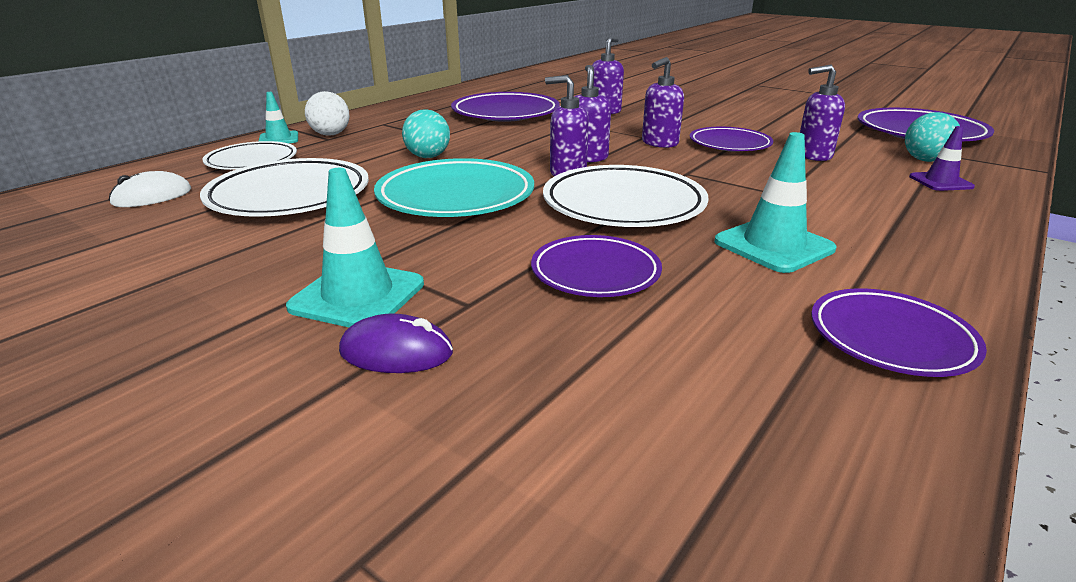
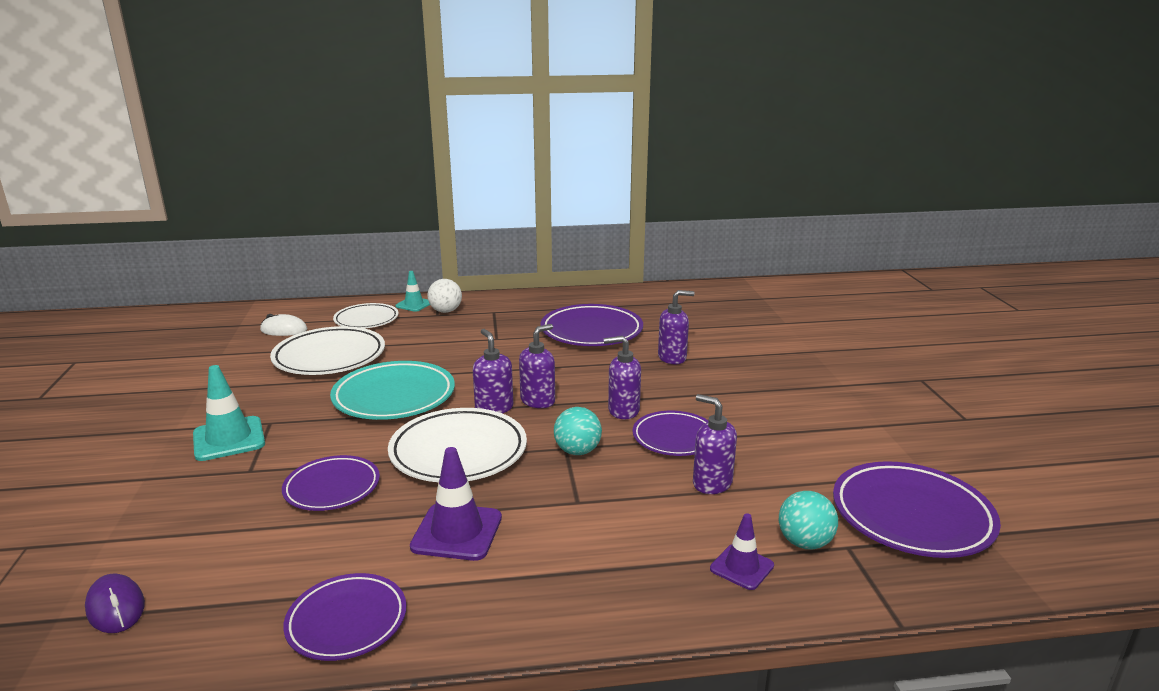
camera: 45 degrees right, 5 degrees down
(396, 352) = (181, 477): purple mouse -> purple mouse (115, 607)
(428, 157) = (452, 355): turquoise ball -> turquoise ball (577, 451)
(773, 245) = (457, 532): turquoise traffic cone -> purple traffic cone

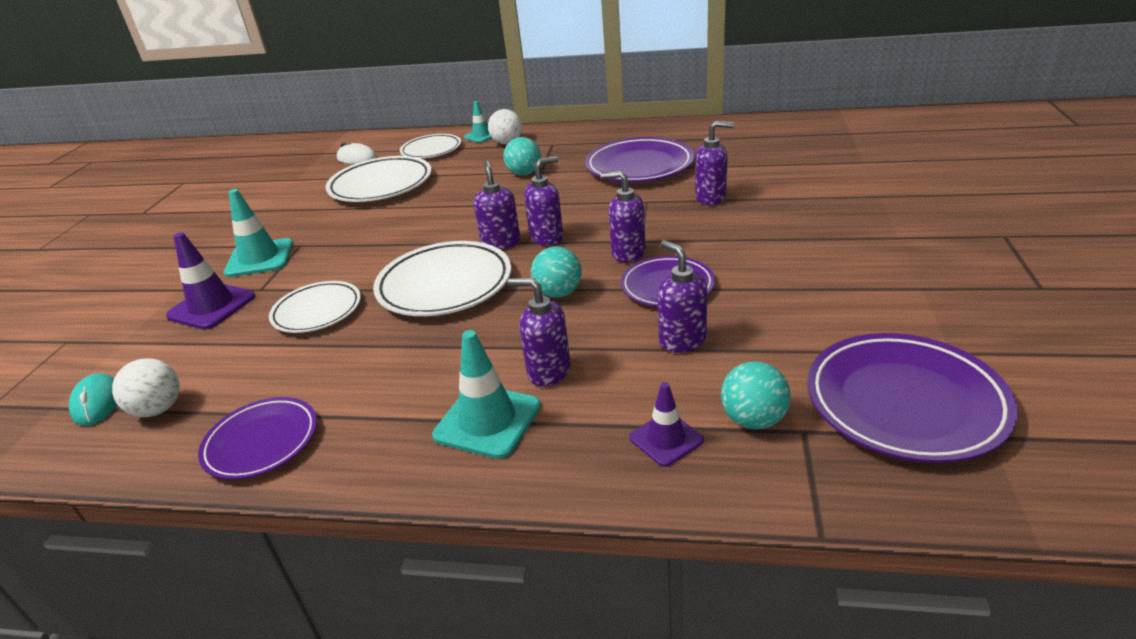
camera: 20 degrees right, 10 degrees up
(115, 607) = (97, 403): purple mouse -> turquoise mouse
(201, 604) = (159, 409): none -> white ball
(332, 488) = (317, 311): purple plate -> white plate
(394, 397) = (416, 226): turquoise plate -> none
(457, 532) = (401, 366): purple traffic cone -> purple traffic cone (212, 306)
(481, 341) = (524, 173): none -> turquoise ball
(573, 572) = (487, 421): none -> turquoise traffic cone
(606, 522) = (548, 371): none -> purple soap dispenser

